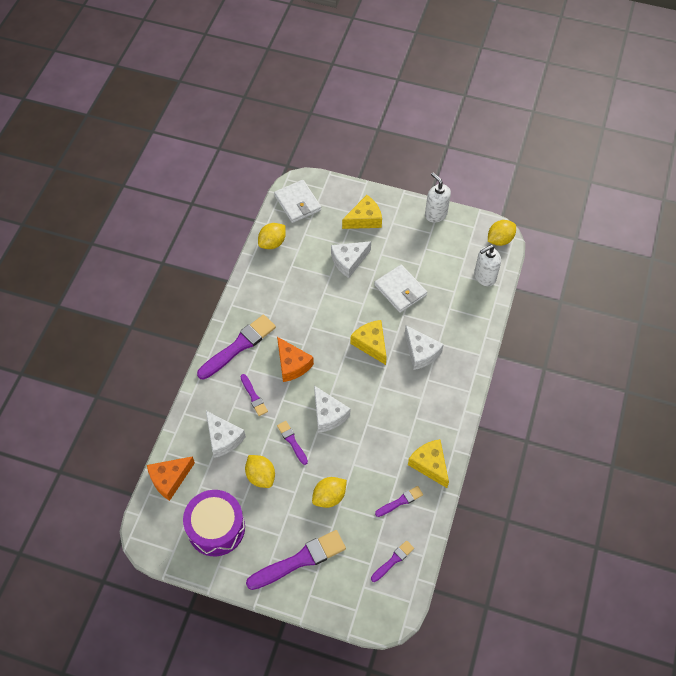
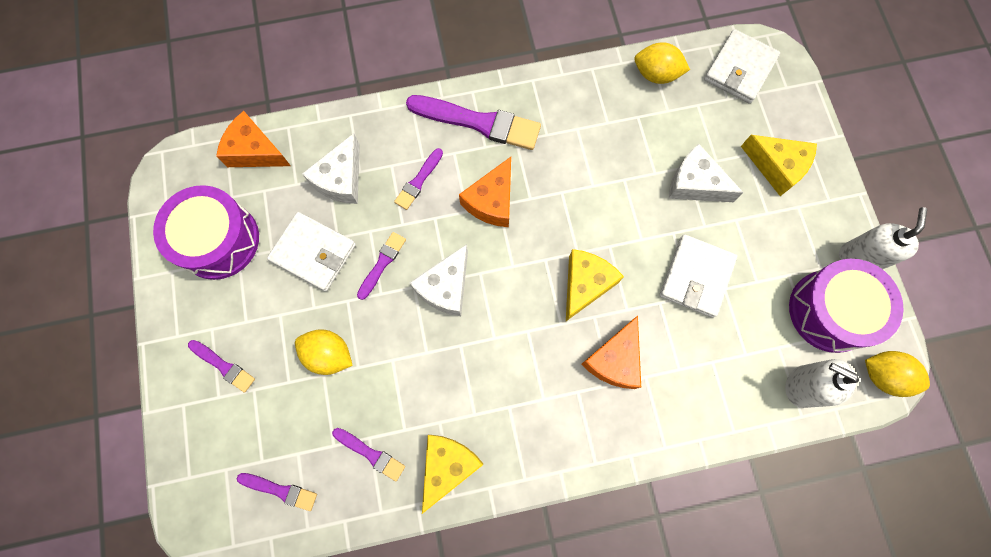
camera: 60 degrees right, 15 degrees up
(261, 476) = (313, 253): yellow lemon -> white wallet
(300, 560) = (223, 366): purple brush -> purple brush, size x0.52
(421, 352) = (614, 359): white cheese -> orange cheese
(455, 242) = (830, 311): none -> purple drum

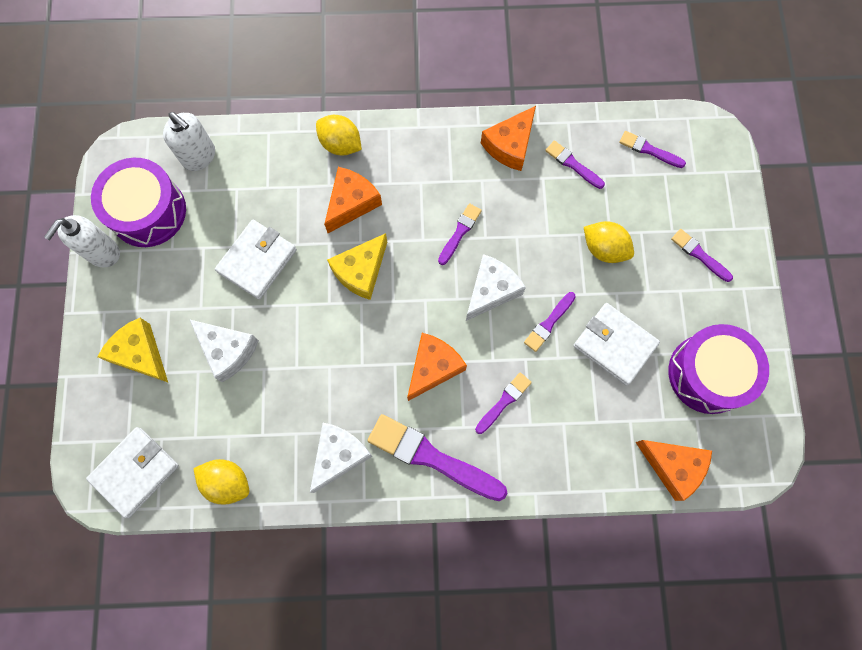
camera: 170 degrees left, 0 degrees up
(341, 179) = (583, 418): white cheese -> white cheese (339, 455)
(447, 466) = (510, 145): yellow cheese -> orange cheese
(489, 346) = (460, 232): none -> purple brush
(883, 375) = (127, 153): yellow lemon -> yellow lemon (340, 144)

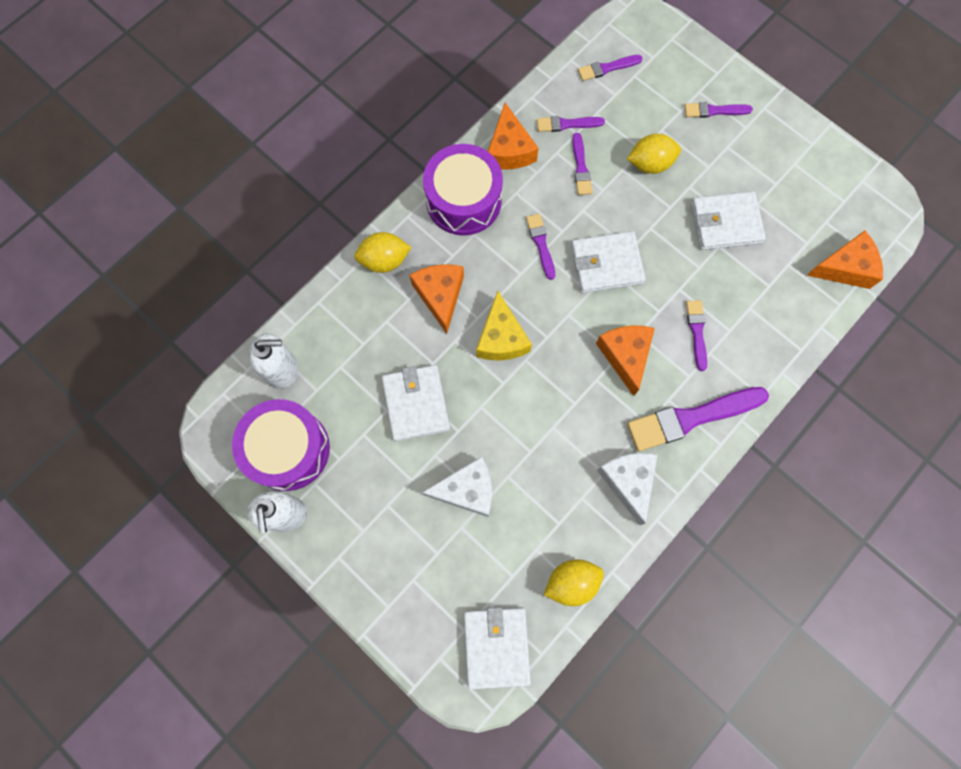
camera: 45 degrees left, 0 degrees up
(140, 354) = (403, 559): yellow cheese -> none
(491, 290) = (606, 264): white cheese -> white wallet
(549, 323) = (668, 249): purple brush -> purple brush (581, 167)
(708, 373) = (802, 185): purple drum -> purple drum (463, 200)

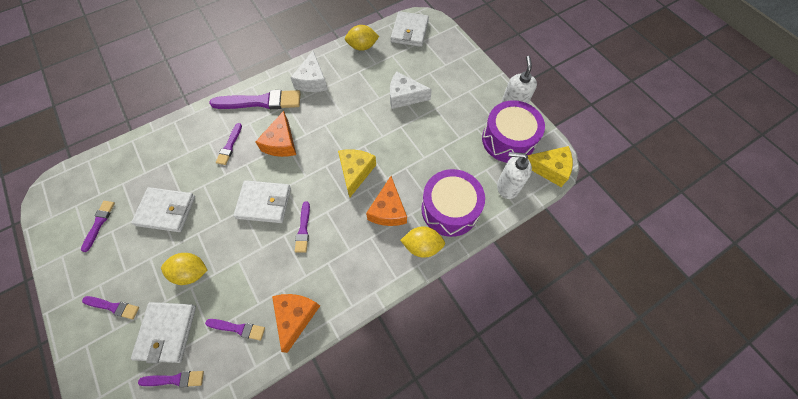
camera: 165 degrees left, 10 degrees down
(223, 415) = (549, 169): none -> yellow cheese
(416, 404) = (422, 146): white wallet -> white wallet (167, 332)
(463, 200) = (348, 280): purple drum -> purple drum (450, 209)
(581, 167) = (246, 284): purple brush -> purple brush (99, 223)
(845, 267) = (111, 161): orange cheese -> none

